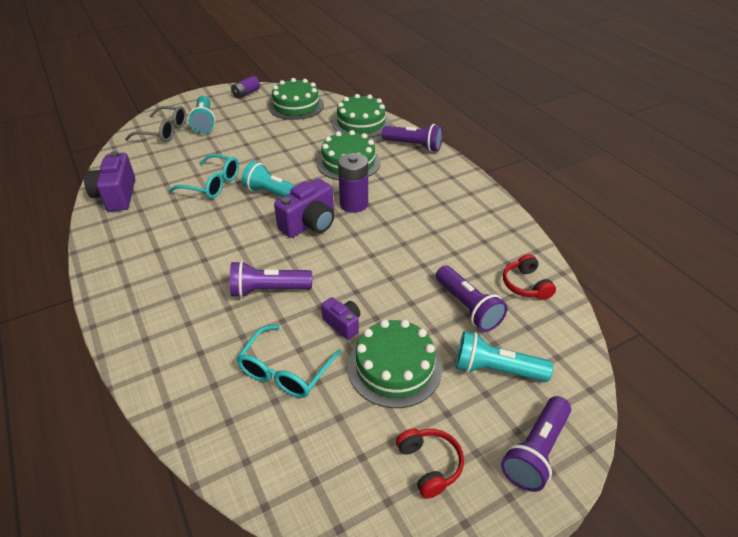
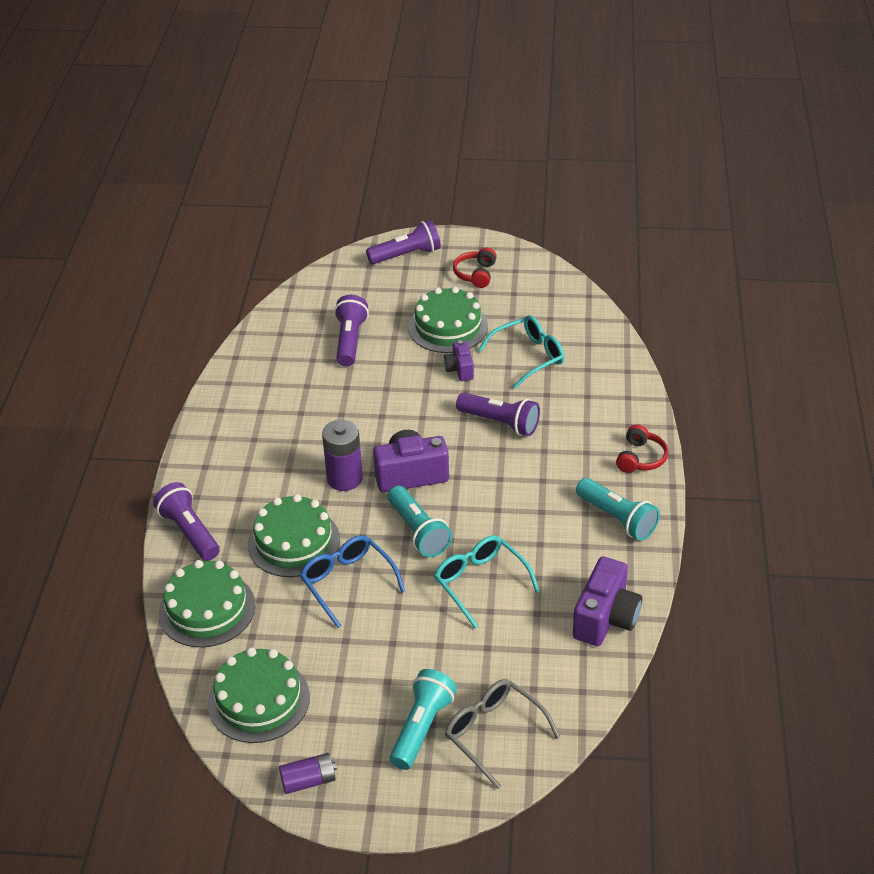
camera: 145 degrees left, 0 degrees up
(296, 157) = (347, 582): none -> blue glasses
(496, 370) = (379, 297): turquoise flashlight -> turquoise flashlight (617, 518)
(526, 285) = (284, 336): red headphones -> red headphones (640, 458)

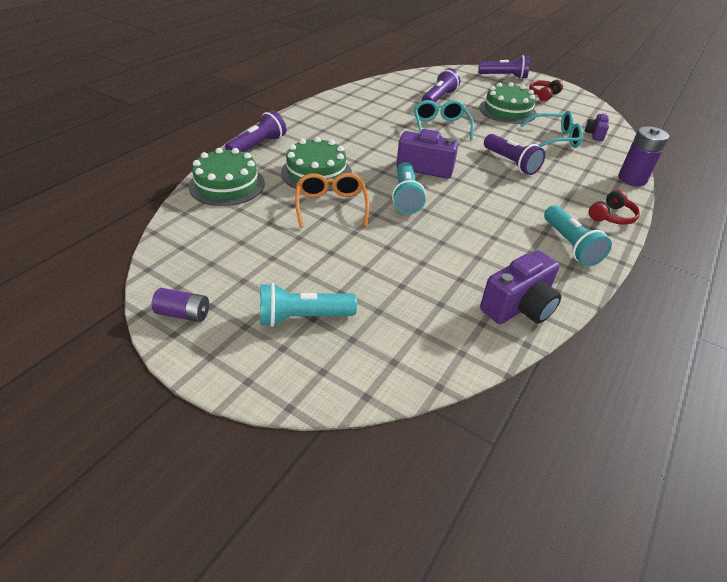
camera: 25 degrees right, 0 degrees up
(189, 532) = (258, 146): purple flashlight -> purple flashlight turned 45 degrees clockwise
(259, 700) = (205, 246): green cake -> none
(344, 478) = (379, 154): purple battery -> purple battery (632, 179)
(347, 582) = (331, 205): blue glasses -> orange glasses
(421, 727) = (303, 317): turquoise flashlight -> turquoise flashlight turned 150 degrees counterclockwise
(459, 369) = (500, 130): purple camera -> purple camera (594, 134)
(480, 582) = (428, 242): turquoise glasses -> turquoise glasses (440, 126)
(493, 733) = (358, 349): grey glasses -> none

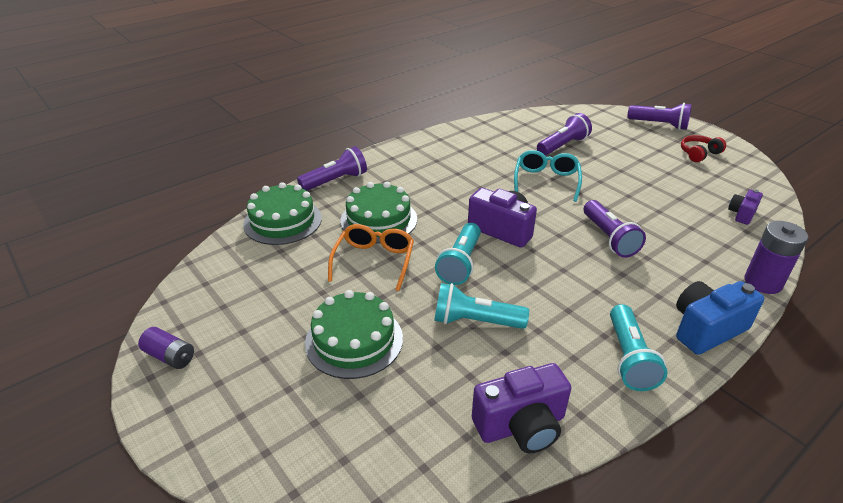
camera: 20 degrees right, 5 degrees down
(303, 317) = (278, 385): turquoise flashlight -> turquoise flashlight (475, 321)
(507, 110) = (640, 169): green cake -> green cake (354, 340)
(555, 139) = (684, 213): turquoise glasses -> none
(611, 216) = (706, 329): red headphones -> blue camera

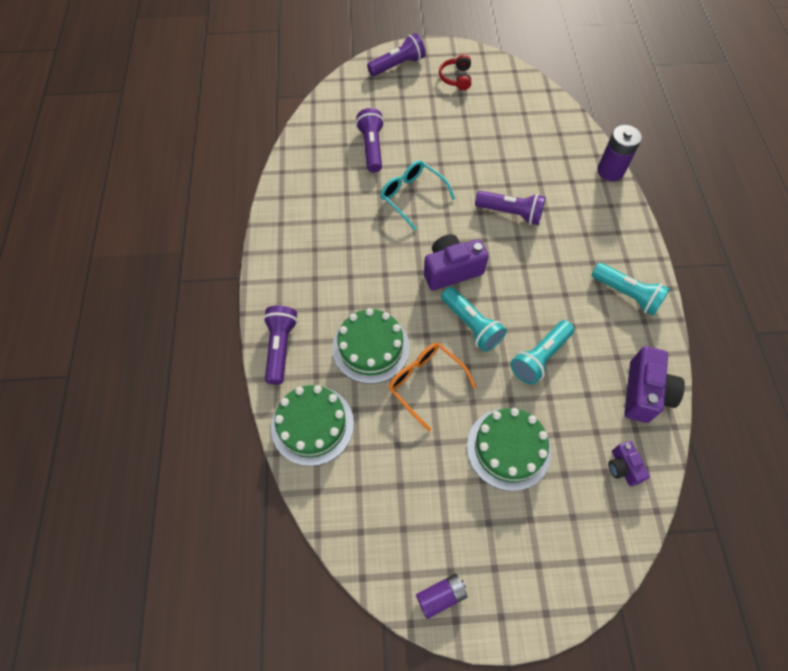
camera: 55 degrees left, 25 degrees up
(706, 329) = (629, 235): blue camera -> none
(742, 214) = (541, 120): purple camera -> purple camera (623, 467)

